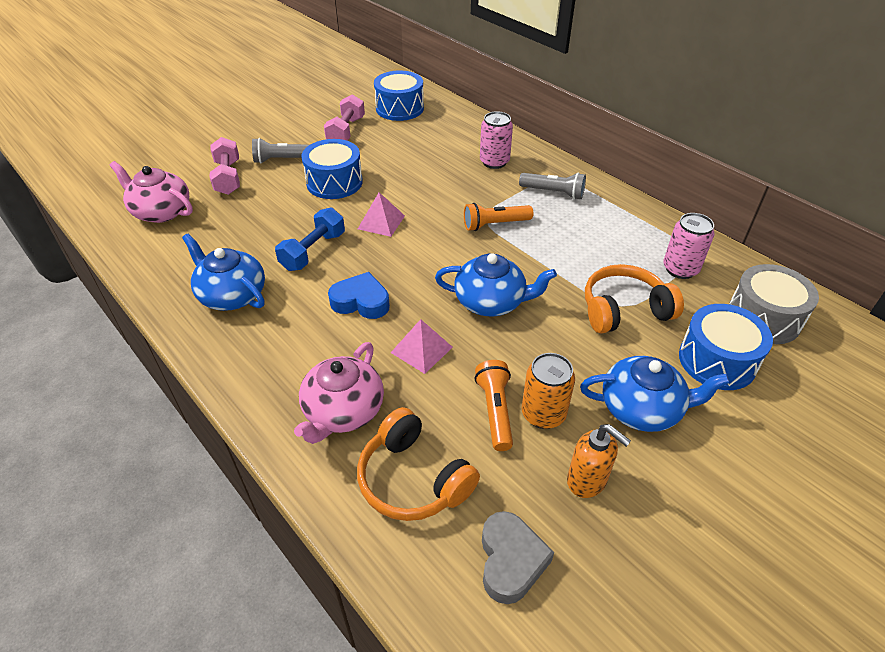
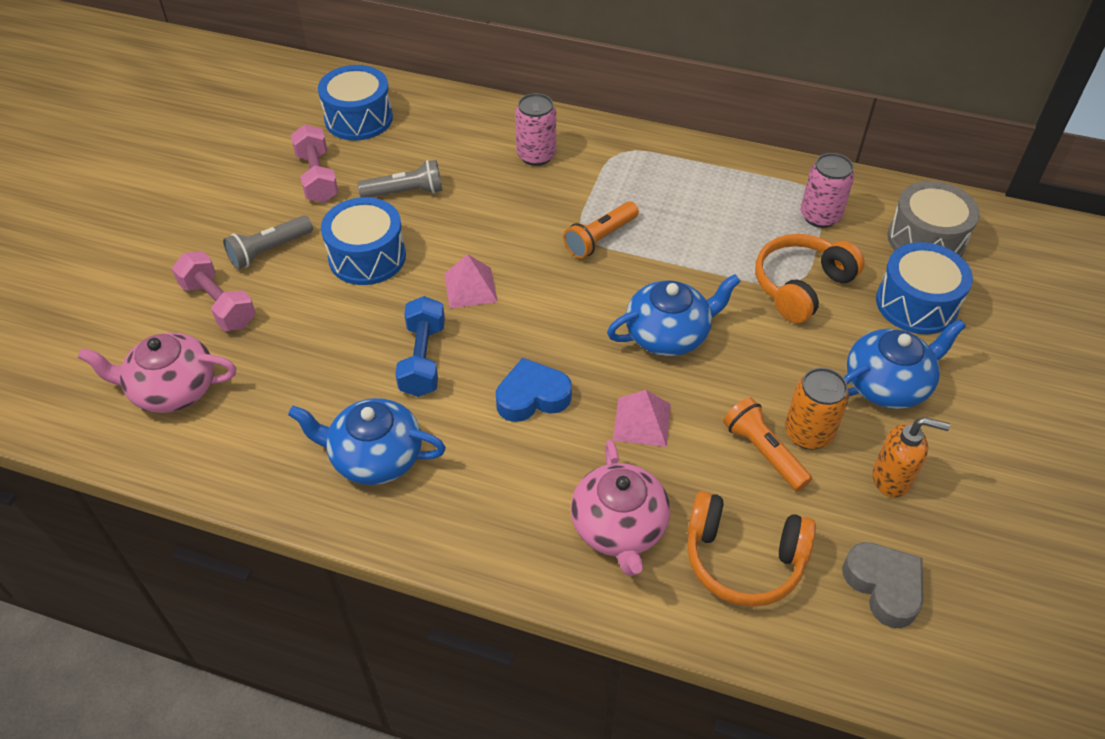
camera: 30 degrees left, 5 degrees up
(553, 192) = (631, 172): grey flashlight -> grey flashlight (405, 192)

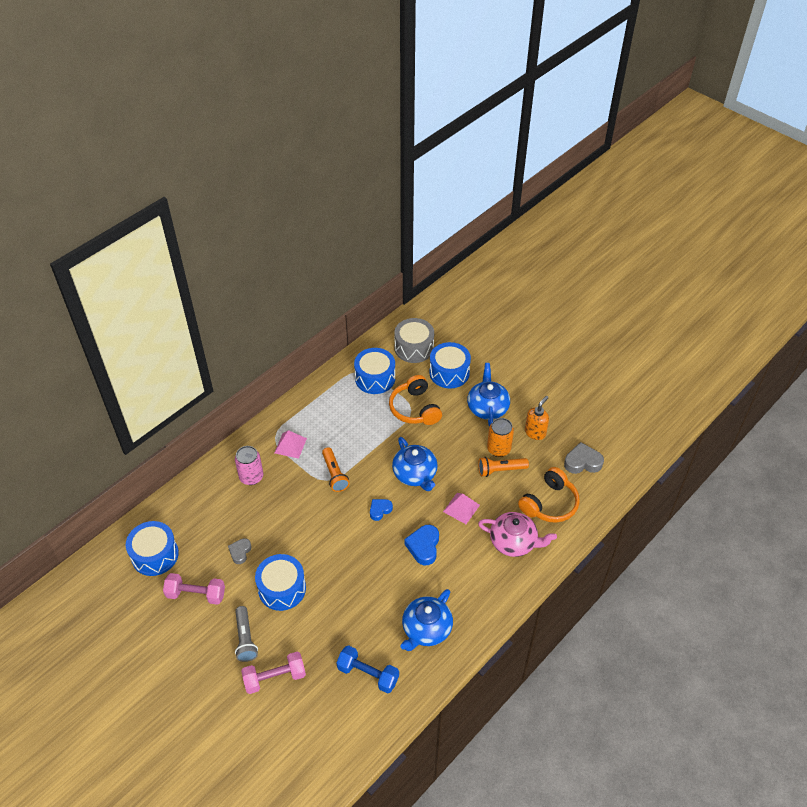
camera: 65 degrees left, 0 degrees up
(172, 389) = (329, 718): pink teapot -> none
(405, 192) = (240, 552): grey flashlight -> grey heart
(423, 359) = (373, 586): blue dumbbell -> blue dumbbell (368, 674)
(470, 287) = (335, 546): pink pyramid -> pink pyramid (290, 445)
(569, 315) = (380, 510): none -> blue heart
(668, 334) = (415, 474): blue teapot -> blue teapot turned 150 degrees clockwise
(820, 216) = (375, 378): pink can -> blue drum

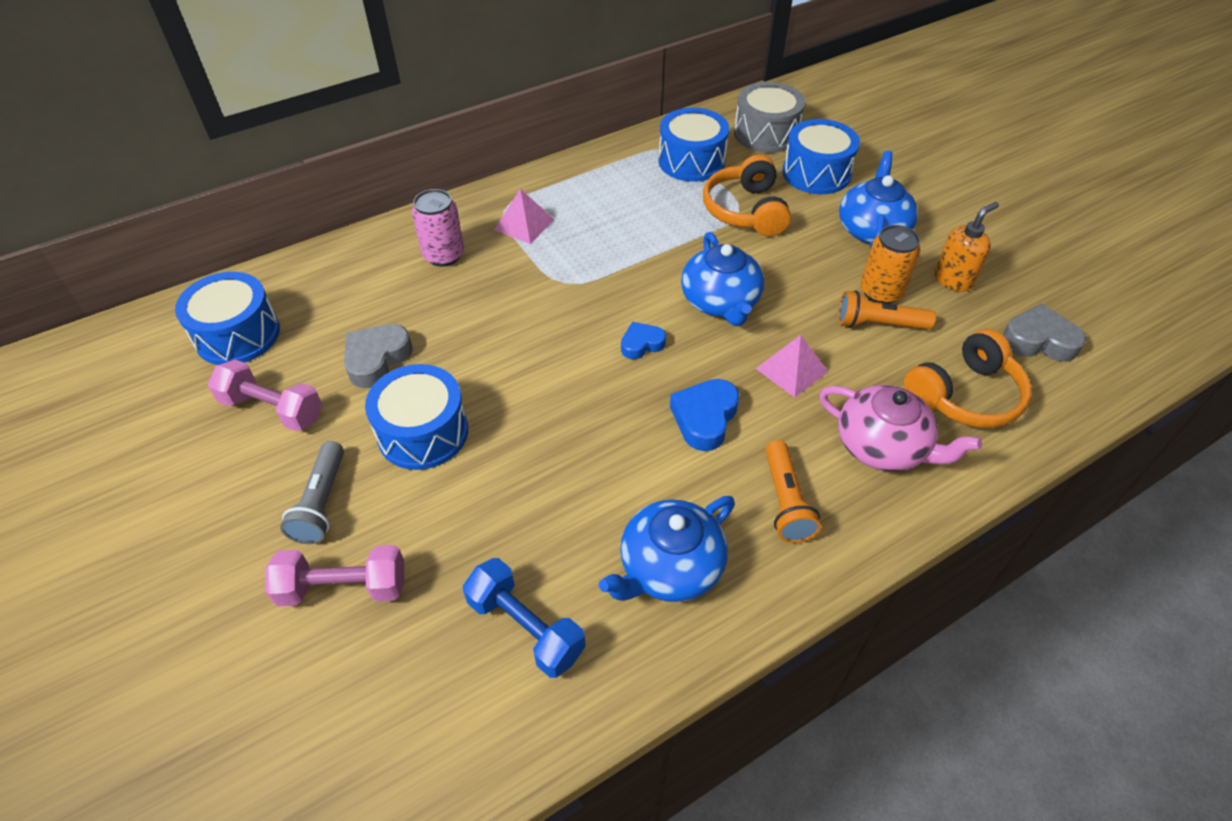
camera: 15 degrees right, 0 degrees up
(240, 552) = (377, 359): grey heart -> grey heart, size x1.56
(334, 474) = (581, 276): orange flashlight -> orange flashlight (785, 501)

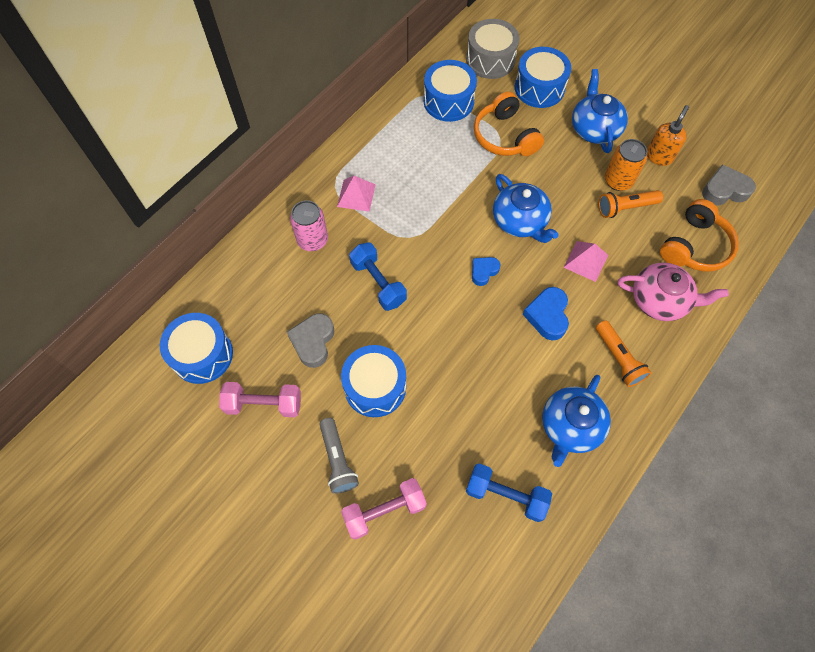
camera: 20 degrees left, 15 degrees up
(497, 319) = (378, 283): none -> blue dumbbell

